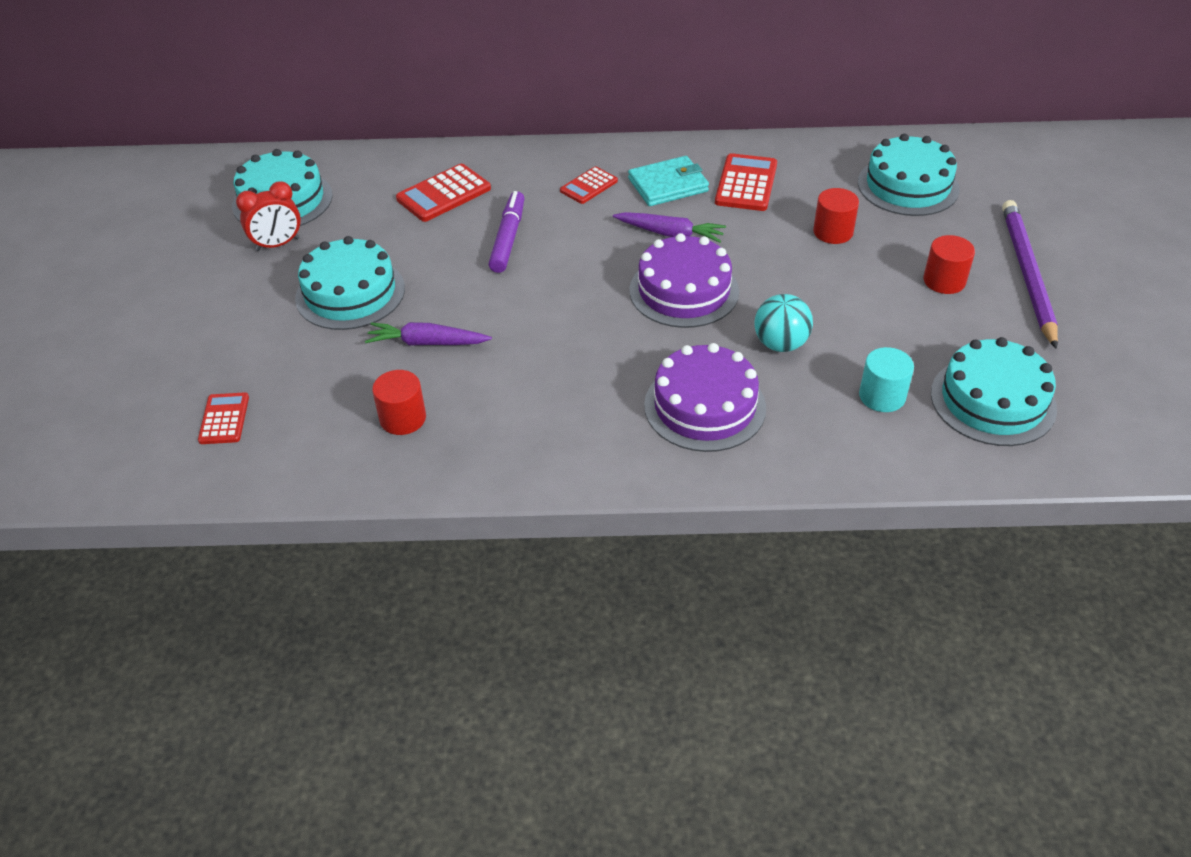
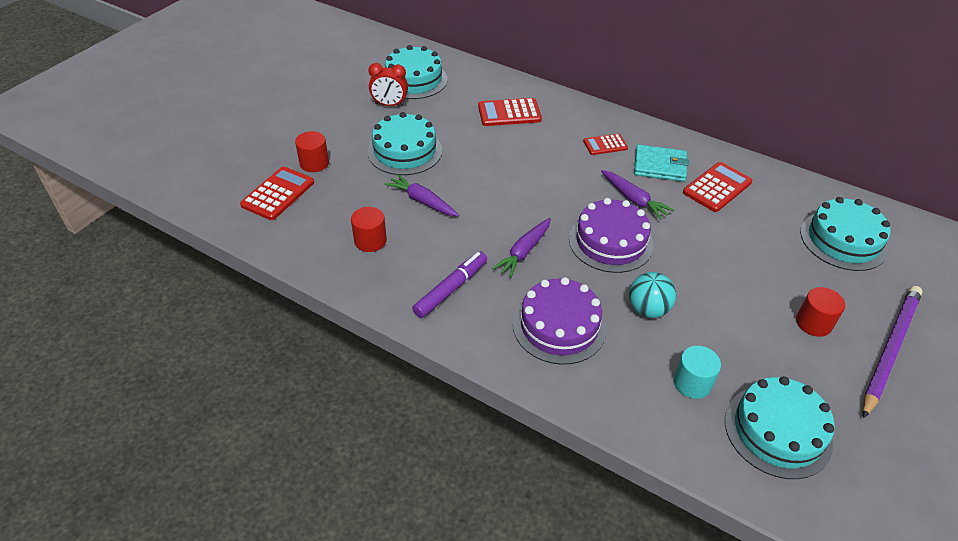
camera: 30 degrees right, 0 degrees up
(224, 419) = (278, 194): red calculator -> red calculator, size x1.57
(508, 238) = (525, 157): purple marker -> purple marker (450, 289)
(599, 346) = (524, 252): none -> purple carrot
(833, 232) = (754, 249): red cylinder -> red cylinder (314, 163)

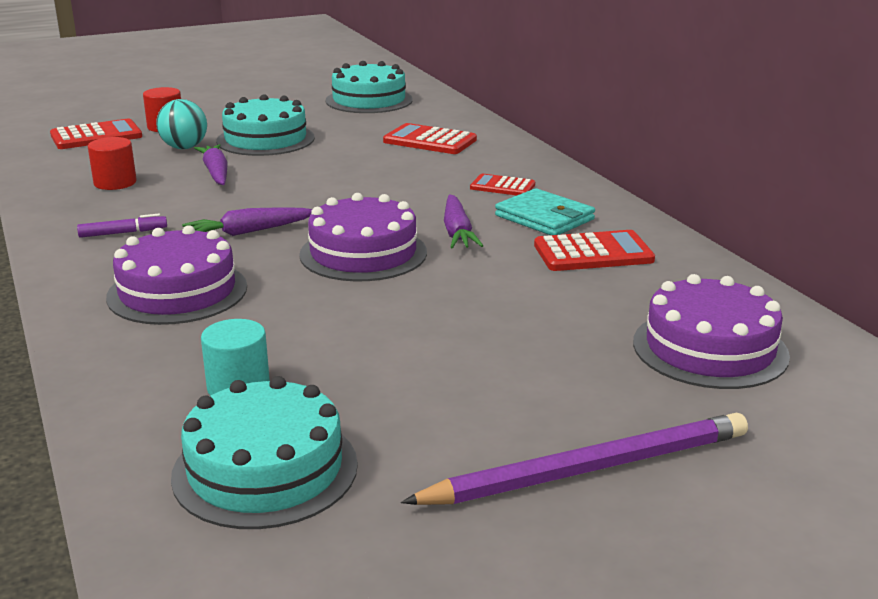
camera: 35 degrees right, 20 degrees down
(389, 105) = (311, 110): red clock -> none
(450, 289) = (123, 233): purple marker -> purple marker, size x0.64
(648, 309) = (303, 314): turquoise ball -> turquoise ball (184, 147)
(813, 323) = (511, 401): red cylinder -> none
(843, 240) = (710, 348): turquoise cake -> purple cake

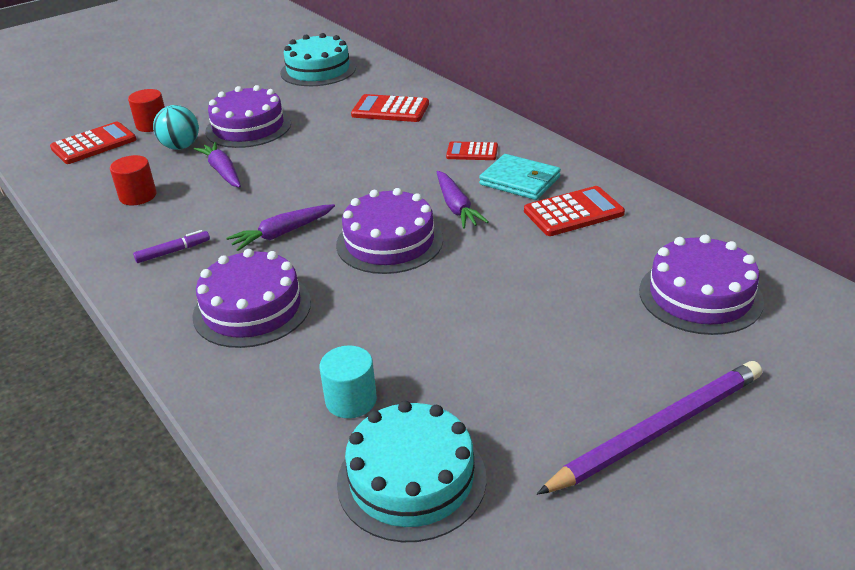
camera: 10 degrees left, 10 degrees up
(265, 139) = (248, 127): turquoise cake -> purple cake

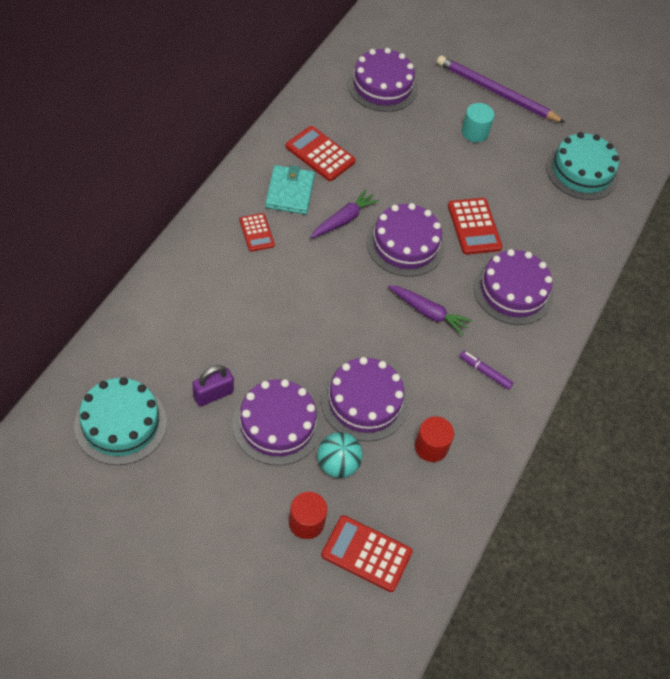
camera: 125 degrees left, 20 degrees up
(222, 171) = (364, 402): purple carrot -> purple cake
(306, 106) = (213, 394): none -> purple padlock
(351, 400) = (552, 211): turquoise cylinder -> turquoise cylinder (474, 132)
(390, 110) = (198, 318): red calculator -> red calculator (474, 226)

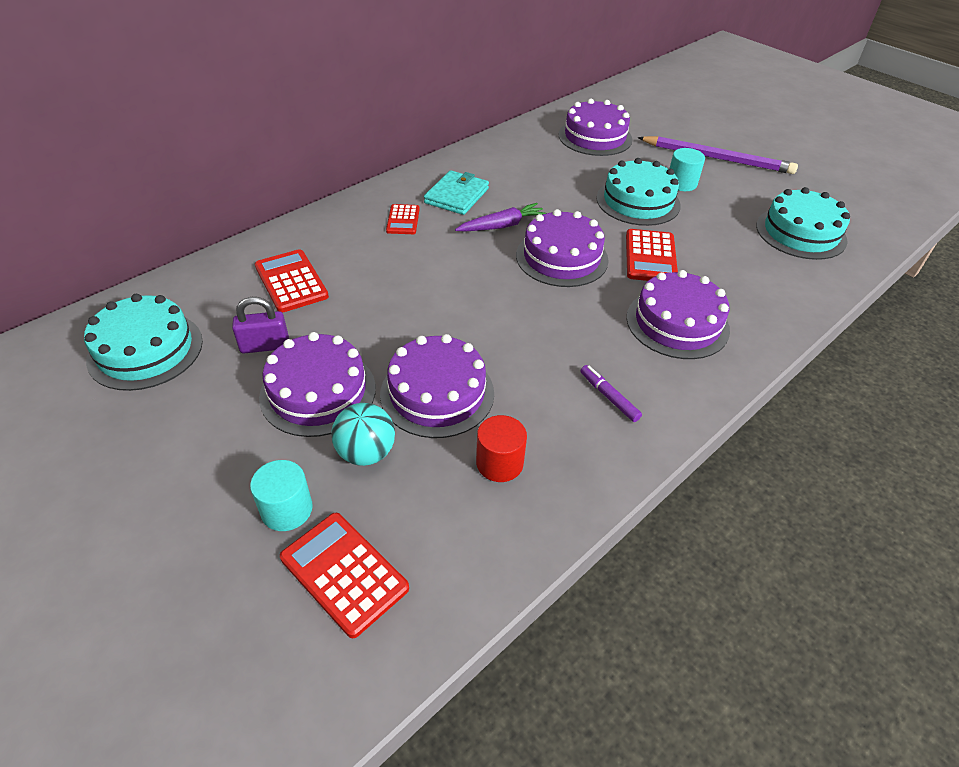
camera: 25 degrees right, 10 degrees down
(306, 522) = (287, 509): red cylinder -> turquoise cylinder
(320, 154) = (504, 174): red calculator -> red calculator (291, 281)
(428, 313) = (561, 323): purple carrot -> none
(445, 163) = (638, 201): none -> turquoise cake
(496, 92) = (717, 158): purple pencil -> purple pencil turned 150 degrees clockwise

